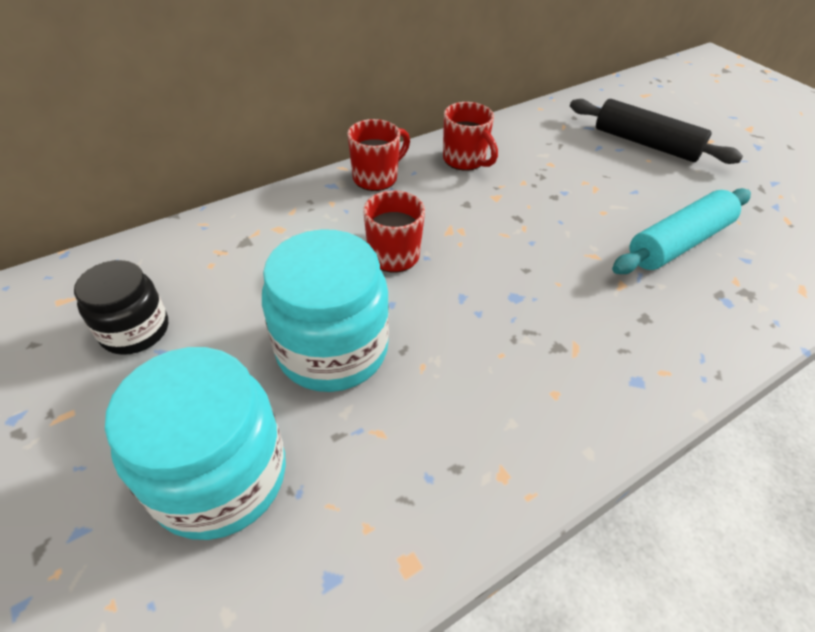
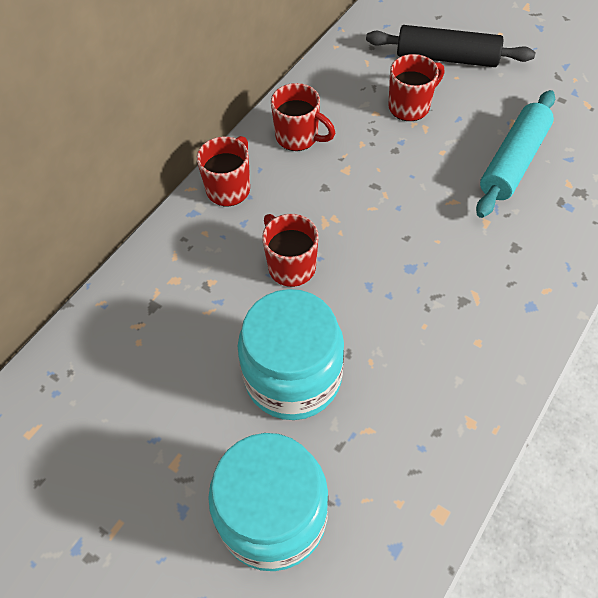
camera: 20 degrees left, 10 degrees up
(135, 330) = (118, 431): black jar -> none
(588, 168) = (410, 106): none -> red mug

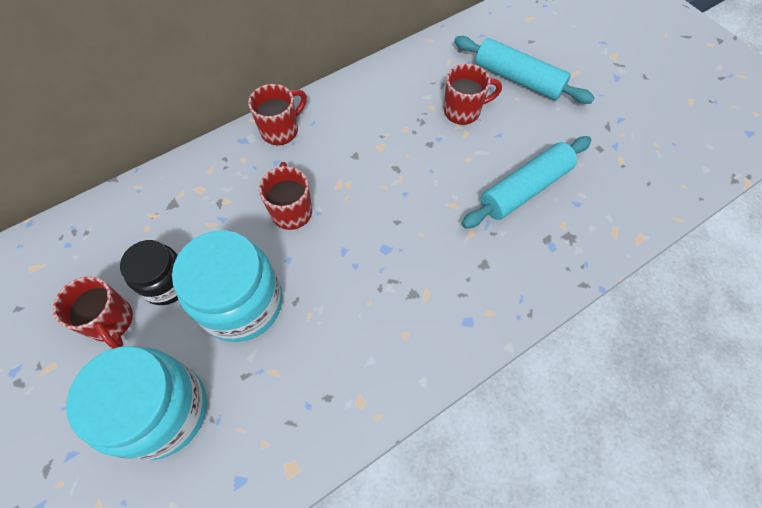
camera: 20 degrees right, 5 degrees up
(198, 388) = (167, 283): none -> black jar
(298, 137) = (358, 106): red mug -> red mug (111, 322)
(446, 58) = (518, 79): black rolling pin -> turquoise rolling pin

